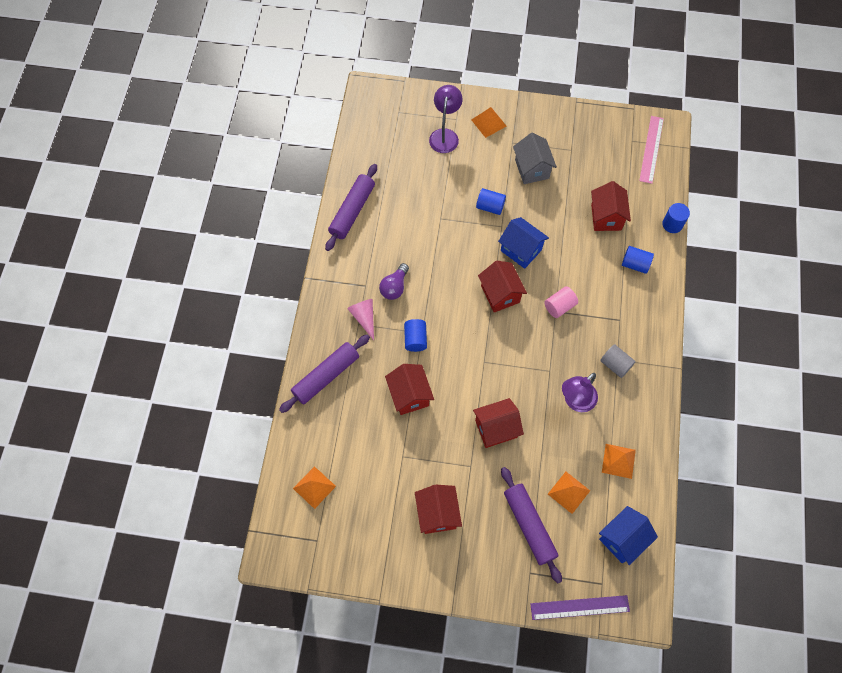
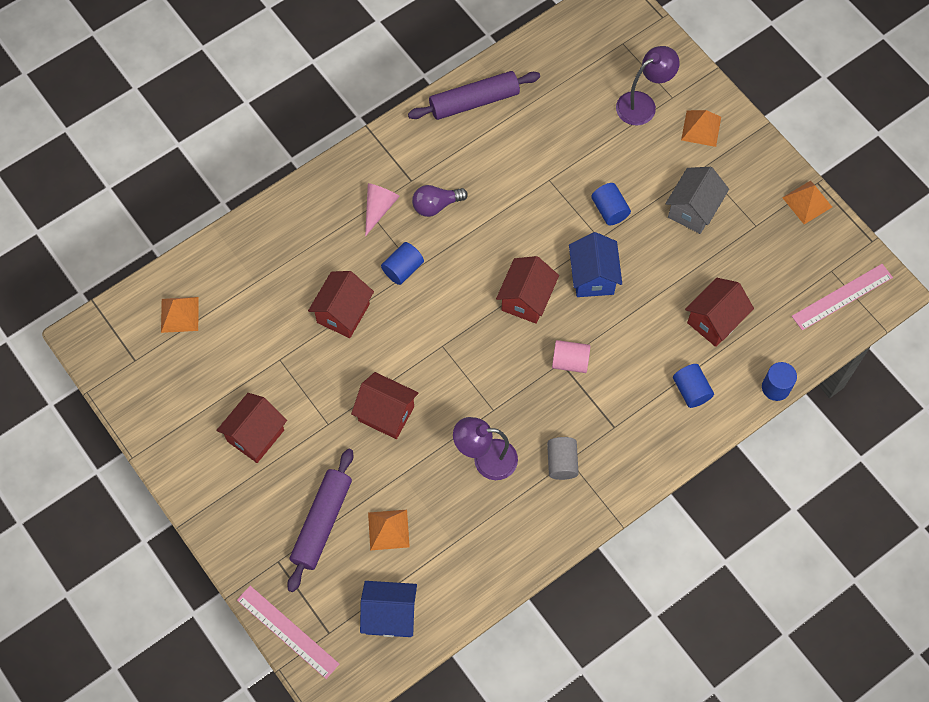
camera: 45 degrees right, 0 degrees up
(326, 376) = (290, 230): purple rolling pin -> none
(580, 607) = (287, 632): purple ruler -> pink ruler
(618, 461) = (465, 548): orange pyramid -> orange pyramid (807, 202)

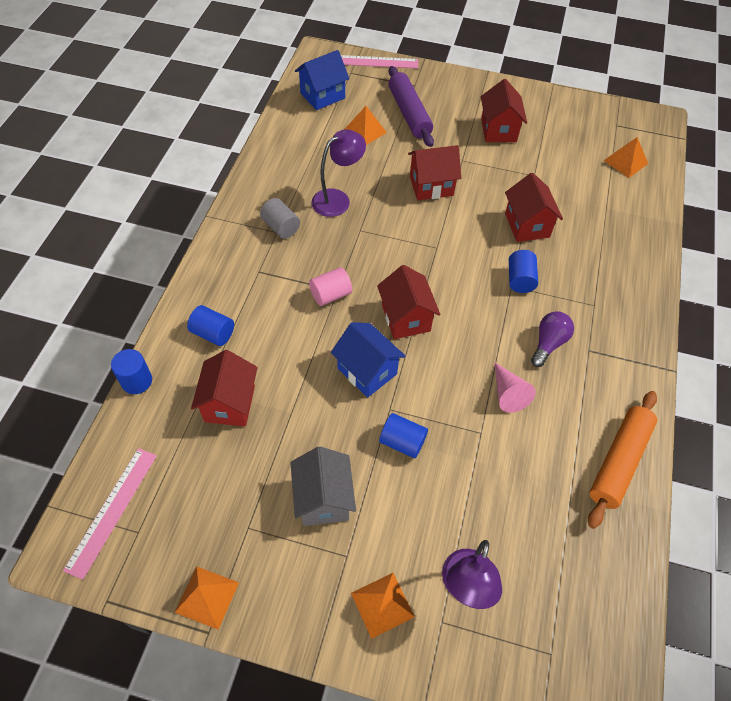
camera: 140 degrees right, 10 degrees down
(379, 208) = (587, 311): pink cone -> pink cone (508, 393)
(474, 101) = (619, 462): purple rolling pin -> orange rolling pin

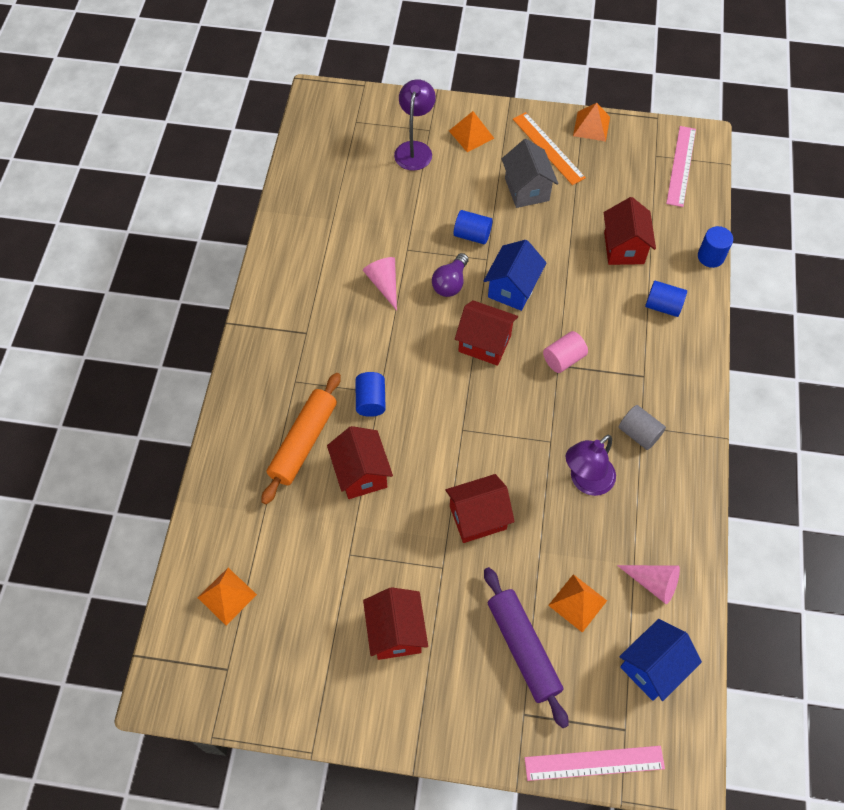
camera: 175 degrees right, 5 degrees up
(278, 564) = (548, 148): none -> orange ruler
(306, 135) = (653, 583): none -> pink cone
(367, 371) = (512, 288): blue house -> blue house turned 75 degrees clockwise
(406, 318) = (484, 343): red house -> red house turned 45 degrees counterclockwise
(548, 343) = (345, 334): purple light bulb -> purple light bulb (450, 283)
(619, 462) = (292, 240): orange rolling pin -> orange rolling pin (303, 442)

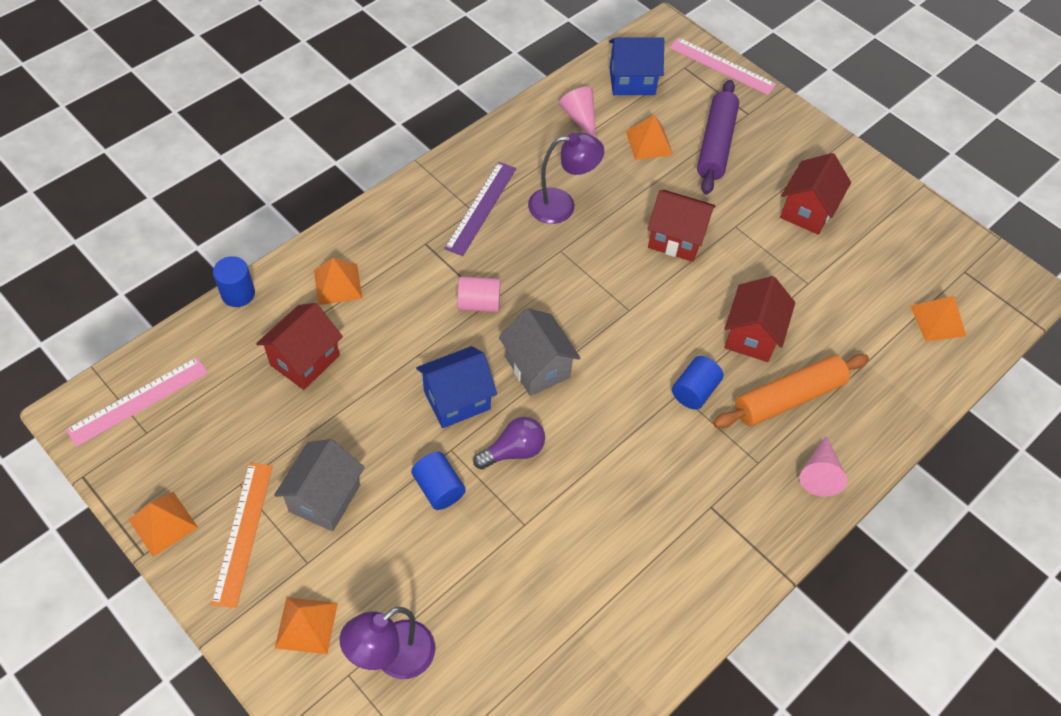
camera: 145 degrees left, 5 degrees down
(384, 284) = (584, 502): pink cone -> pink cone (820, 473)
(484, 343) = (537, 367): red house -> grey house
(639, 433) = (480, 207): grey cylinder -> purple ruler
(663, 306) = (337, 284): blue cylinder -> orange pyramid

